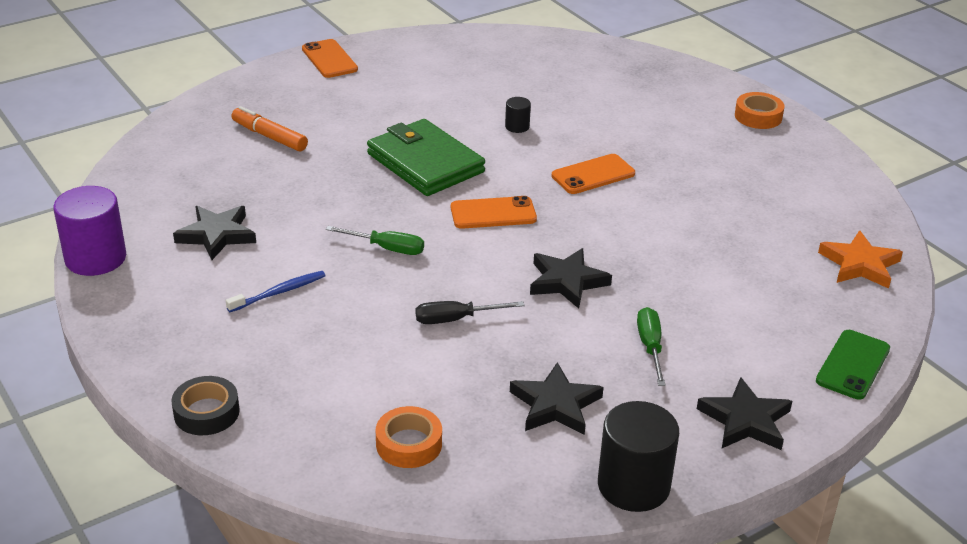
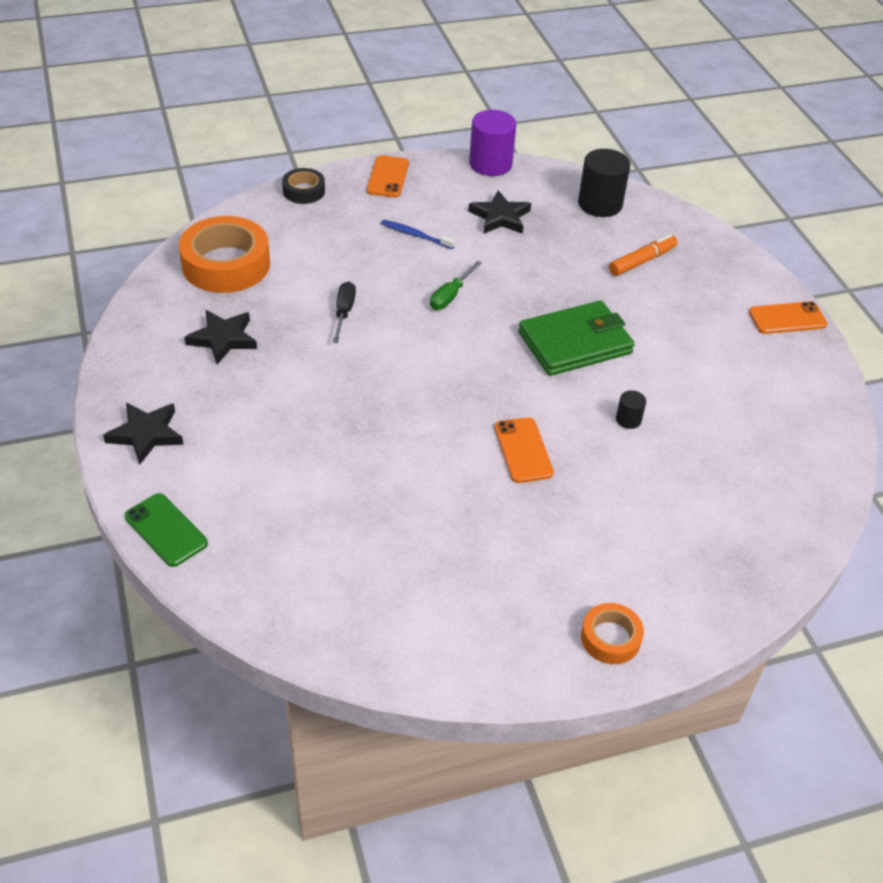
camera: 105 degrees right, 10 degrees up
(278, 292) = (416, 235): blue toothbrush -> blue toothbrush turned 135 degrees clockwise
(409, 444) = (226, 264): orange tape -> orange tape, size x1.92
(493, 213) = (479, 366): orange phone -> orange phone (388, 177)
(567, 281) = (363, 385): black star -> none
(633, 485) = (123, 354): black cylinder -> black cylinder (600, 204)
(650, 347) = (257, 409): green screwdriver -> none
(860, 264) = (297, 604): orange star -> none

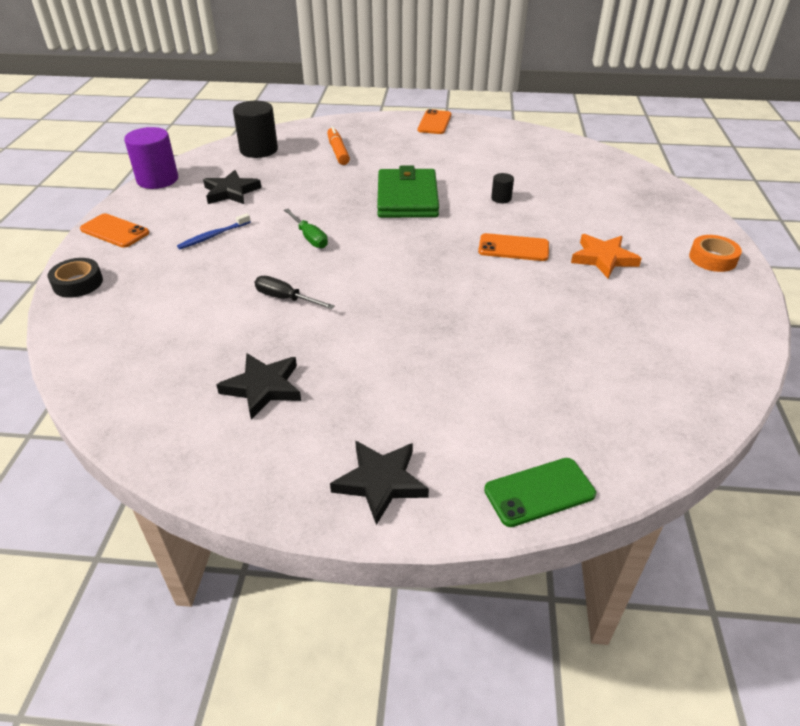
camera: 65 degrees left, 5 degrees down
(226, 264) = (142, 361): orange tape -> none
(547, 531) = (603, 258): none -> orange star

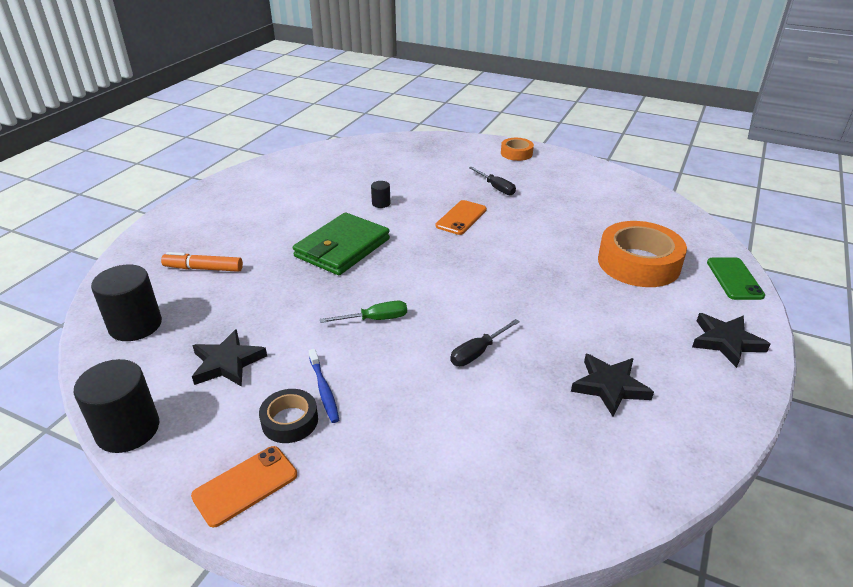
camera: 70 degrees left, 5 degrees down
(78, 283) = (360, 531): black tape -> black tape (290, 421)
(157, 180) = (128, 429): purple cylinder -> black cylinder
(407, 198) = (342, 248): green wallet -> green wallet turned 75 degrees counterclockwise
(434, 122) = (202, 199): orange phone -> none
(514, 392) = (638, 263): none -> orange tape
(603, 258) = (496, 188): orange star -> black screwdriver

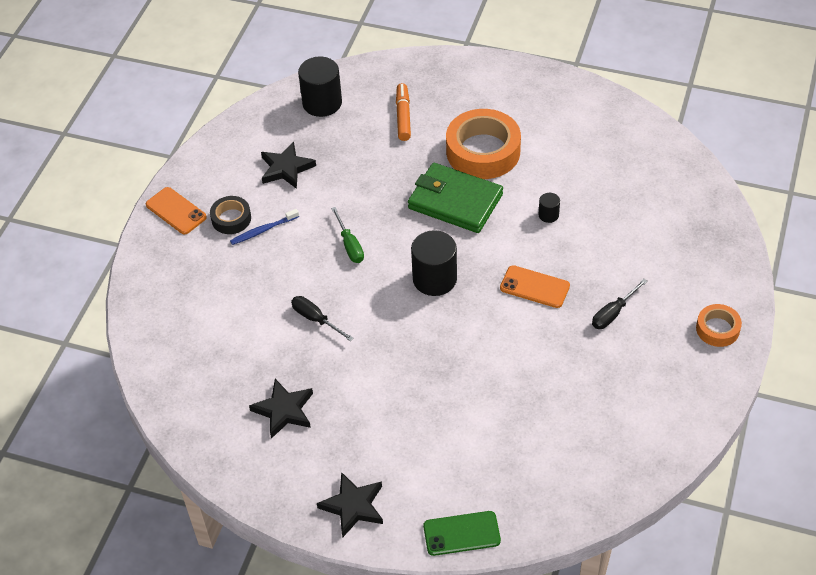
camera: 85 degrees right, 15 degrees up
(128, 429) = (217, 139): black cylinder -> black cylinder (434, 279)
(638, 263) = (475, 446): orange tape -> orange tape (483, 151)

